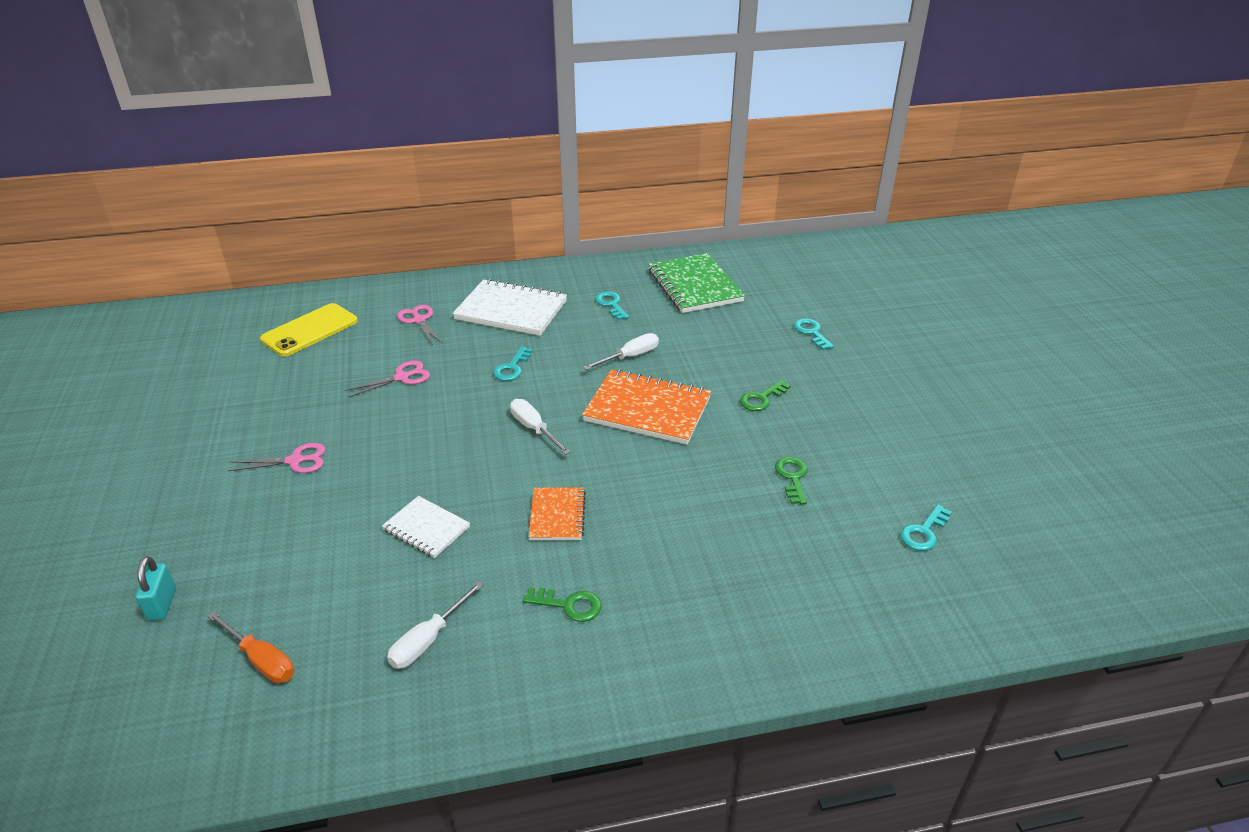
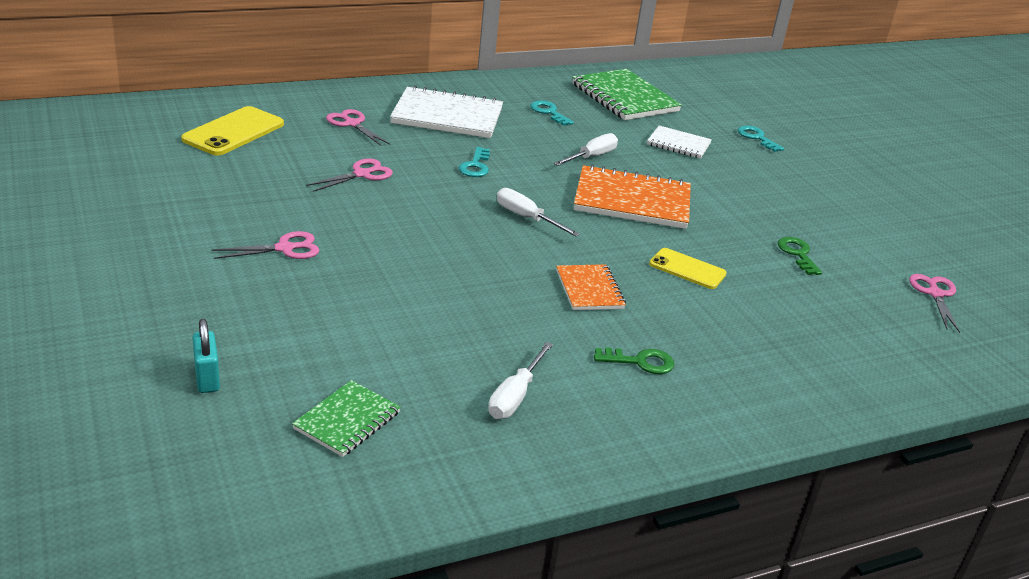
camera: 15 degrees left, 5 degrees down
(261, 659) = (347, 421): orange screwdriver -> green notebook
(426, 529) = (461, 304): white notebook -> white notebook (678, 144)
(667, 493) = (687, 269): none -> yellow phone
(761, 399) = (737, 191): green key -> none
(924, 532) = (935, 294): turquoise key -> pink scissors

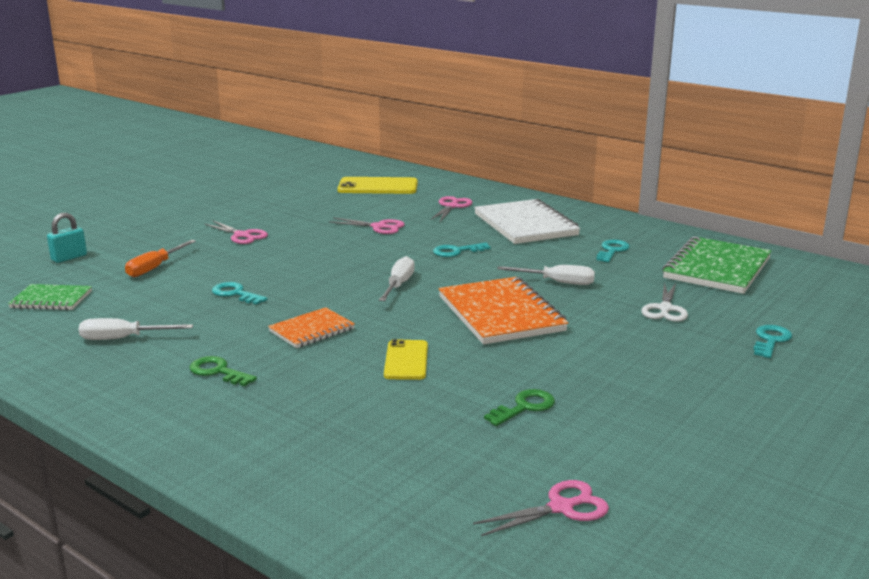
camera: 65 degrees right, 10 degrees down
(323, 327) = (155, 268): none -> orange screwdriver
(459, 301) = (235, 294): none -> turquoise key
(640, 362) = (218, 371): green key -> green key turned 150 degrees clockwise
(678, 144) = (665, 309): white notebook -> white scissors

